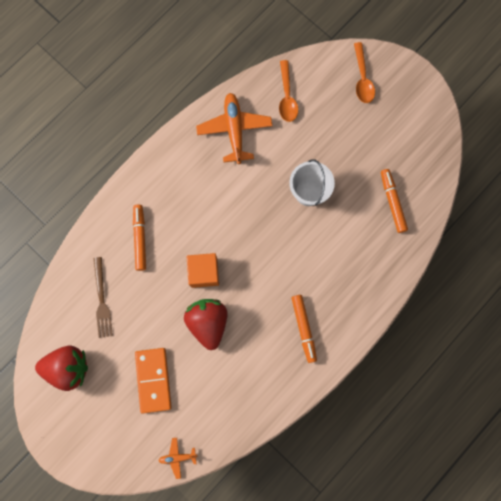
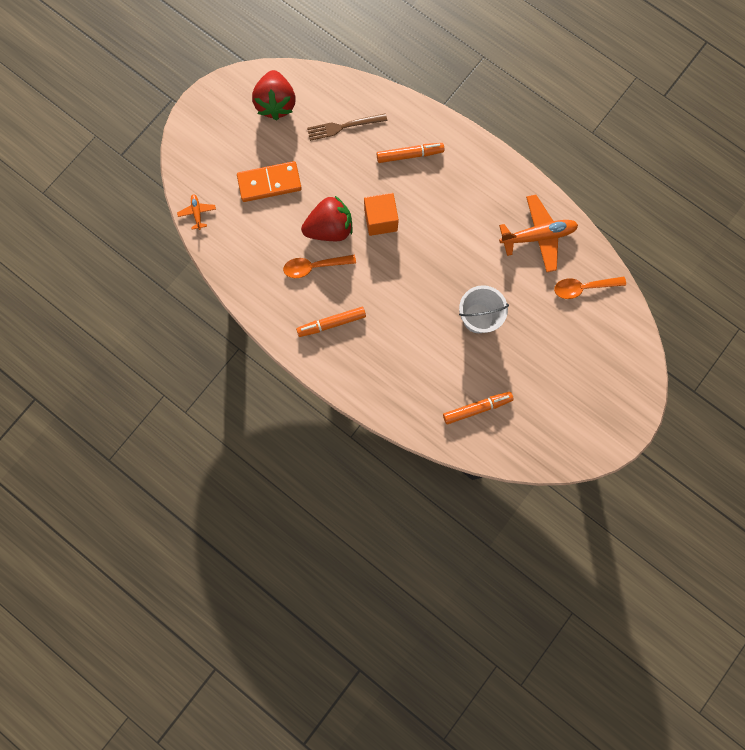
camera: 85 degrees right, 0 degrees up
(362, 79) = (616, 368): orange spoon -> orange spoon (314, 267)

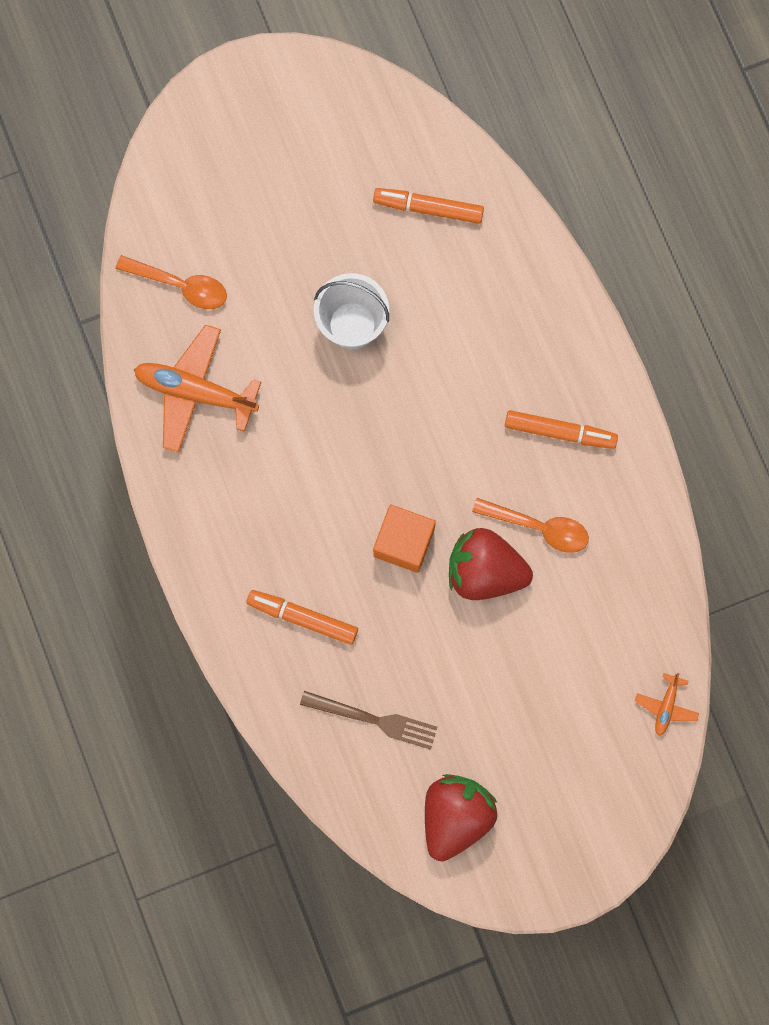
camera: 150 degrees left, 0 degrees up
(269, 183) = (534, 693): orange domino -> none

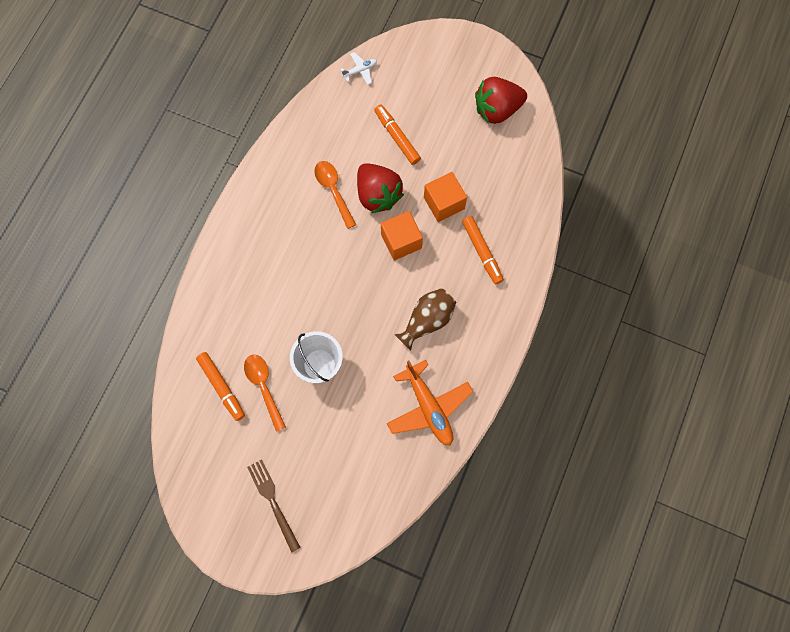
camera: 135 degrees left, 5 degrees down
(180, 285) = (382, 470): orange spoon -> orange spoon (263, 387)
(287, 481) = (427, 321): none -> brown vase
(374, 720) = (493, 179): brown fork -> brown fork (273, 502)
(401, 634) = (444, 203): none -> orange cube
(559, 432) = (278, 222): orange marker -> orange marker (397, 137)
(666, 706) = (360, 70): orange plane -> white plane

